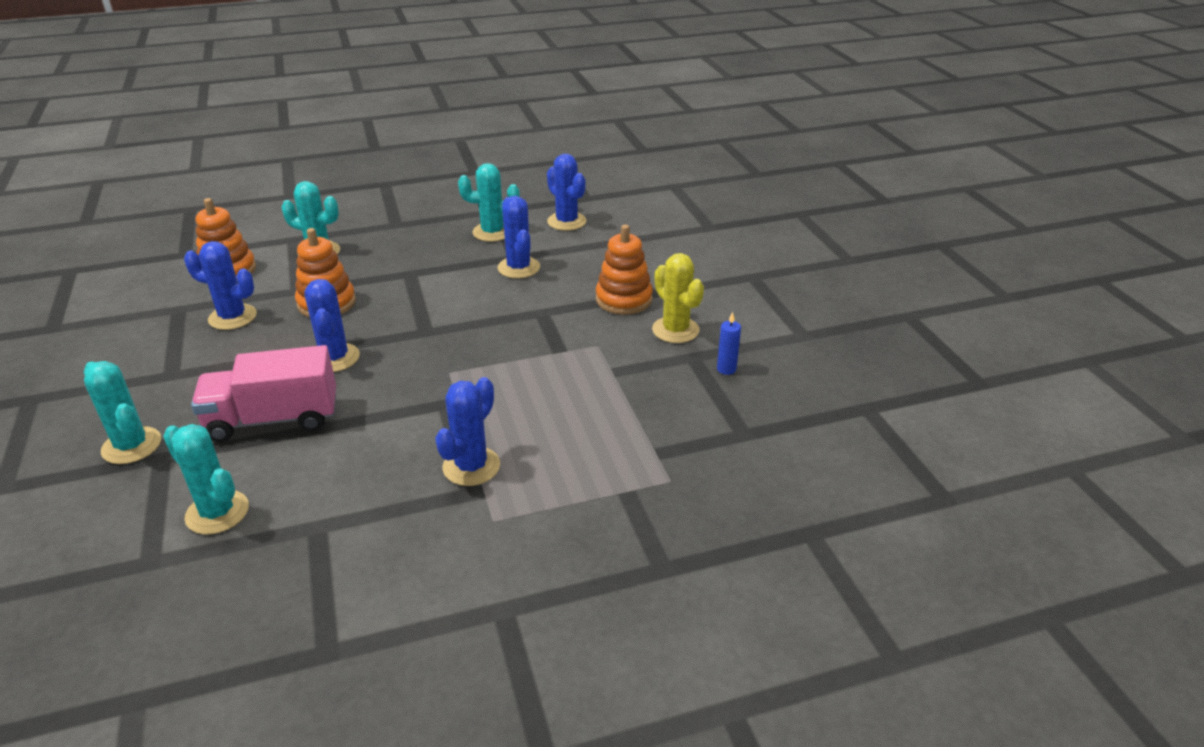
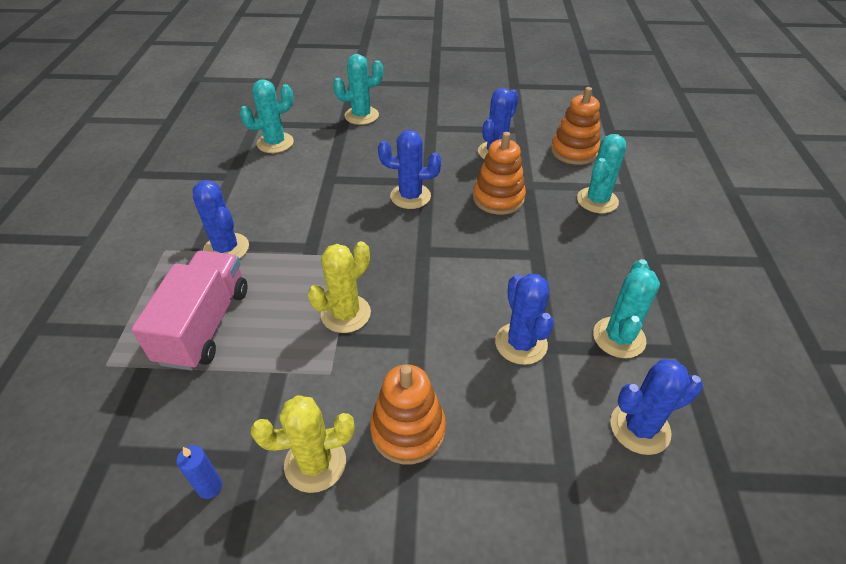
camera: 110 degrees right, 10 degrees up
(273, 419) = (351, 165): pink truck -> pink truck (205, 325)
(519, 268) = (521, 343): blue cactus -> blue cactus turned 75 degrees clockwise
(529, 355) = (346, 314): none -> yellow cactus

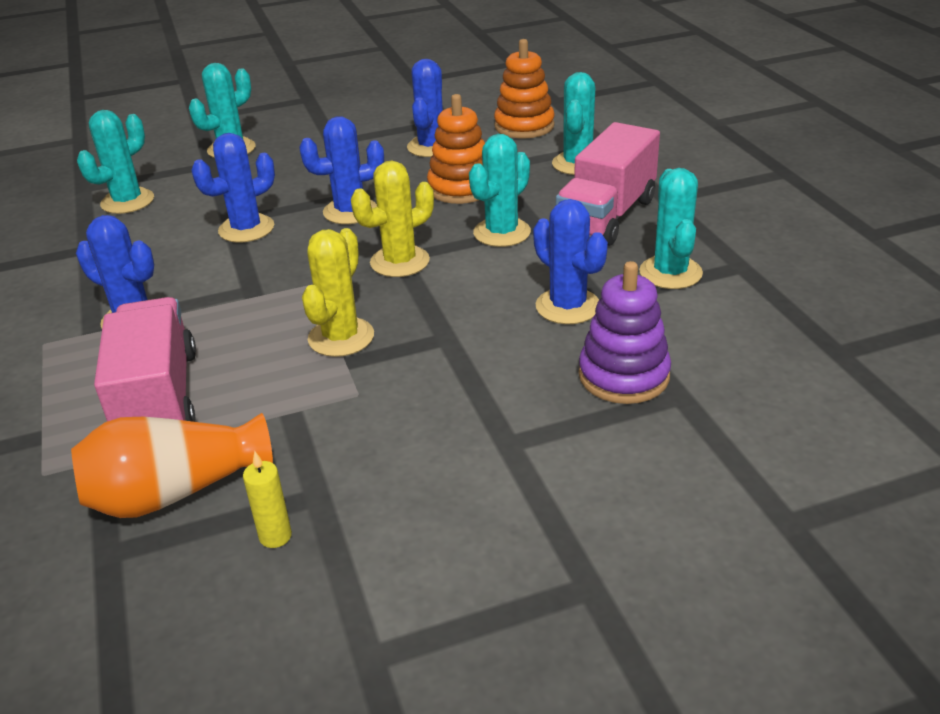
camera: 20 degrees left, 10 degrees down
(171, 416) = (175, 492): none -> orange vase
(210, 487) = (275, 536): blue candle -> yellow candle
(315, 463) = (394, 475): yellow cactus -> yellow cactus (400, 262)
(408, 430) = (486, 414): orange stacking toy -> none
(507, 251) = (502, 233): none -> turquoise cactus
(530, 433) = (623, 376): none -> purple stacking toy
(595, 261) = (606, 216): none -> pink truck
(639, 428) = (734, 338): blue cactus -> blue cactus (246, 229)

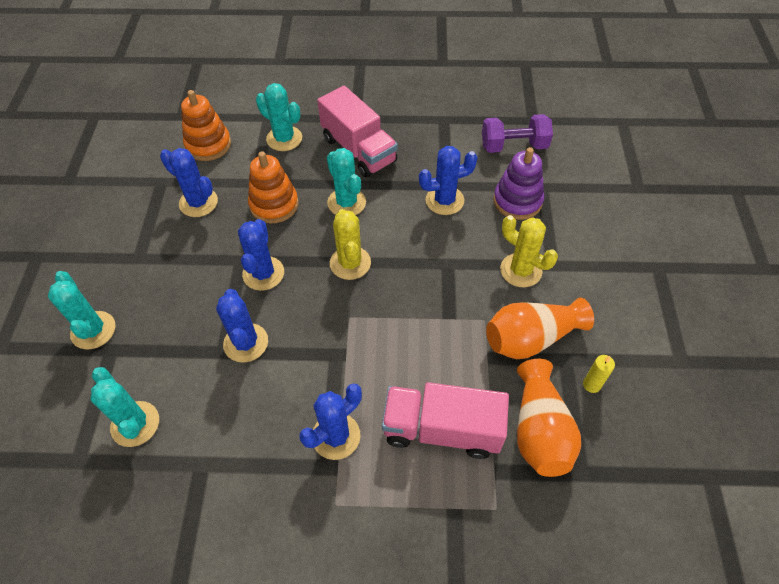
camera: 70 degrees left, 20 degrees up
(341, 337) = (422, 315): yellow cactus -> yellow cactus (521, 270)
(343, 449) = (531, 338): none -> orange vase
(670, 273) = (435, 148): turquoise cactus -> none
(750, 345) = (514, 146): none -> purple dumbbell

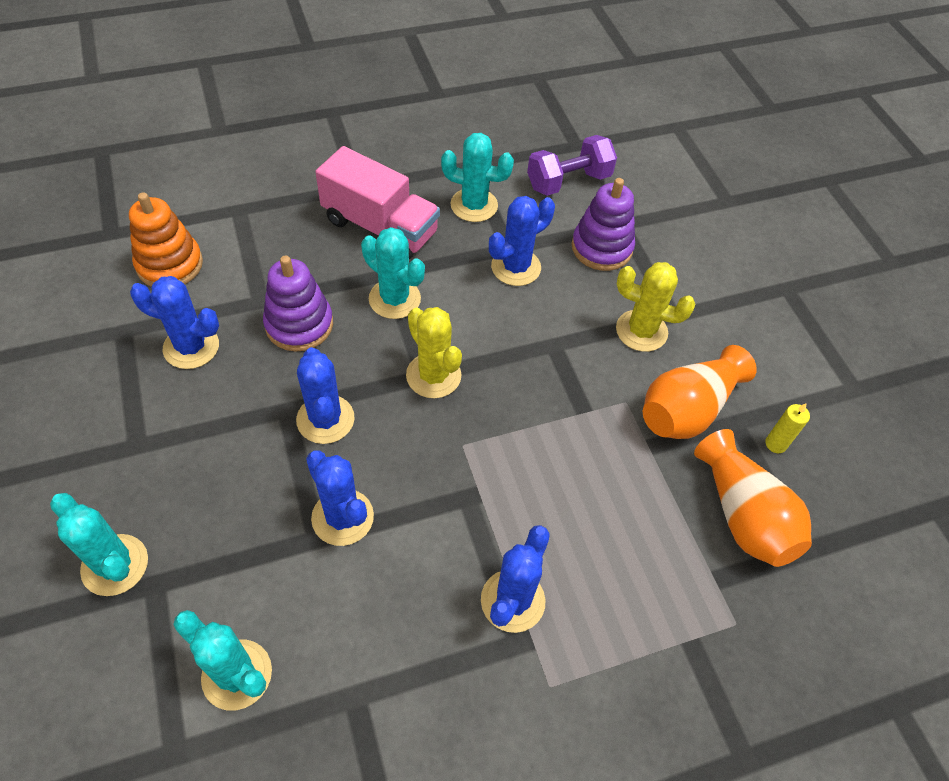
camera: 25 degrees left, 0 degrees up
(274, 205) = (299, 324): orange stacking toy -> purple stacking toy
(284, 139) = (274, 233): turquoise cactus -> turquoise cactus (474, 205)
(442, 429) = (635, 550): pink truck -> none

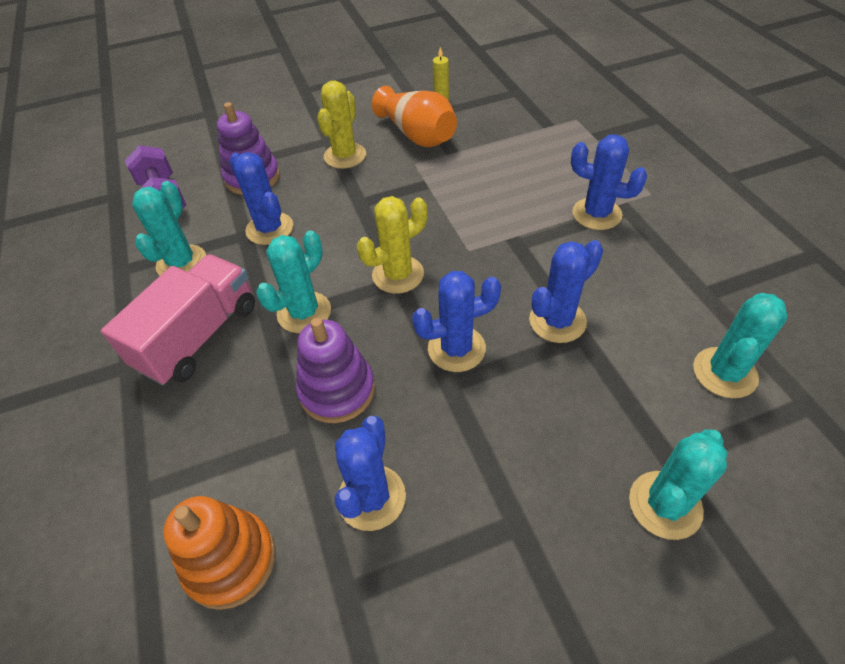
camera: 85 degrees left, 5 degrees down
(743, 514) = (498, 114): orange vase -> none

